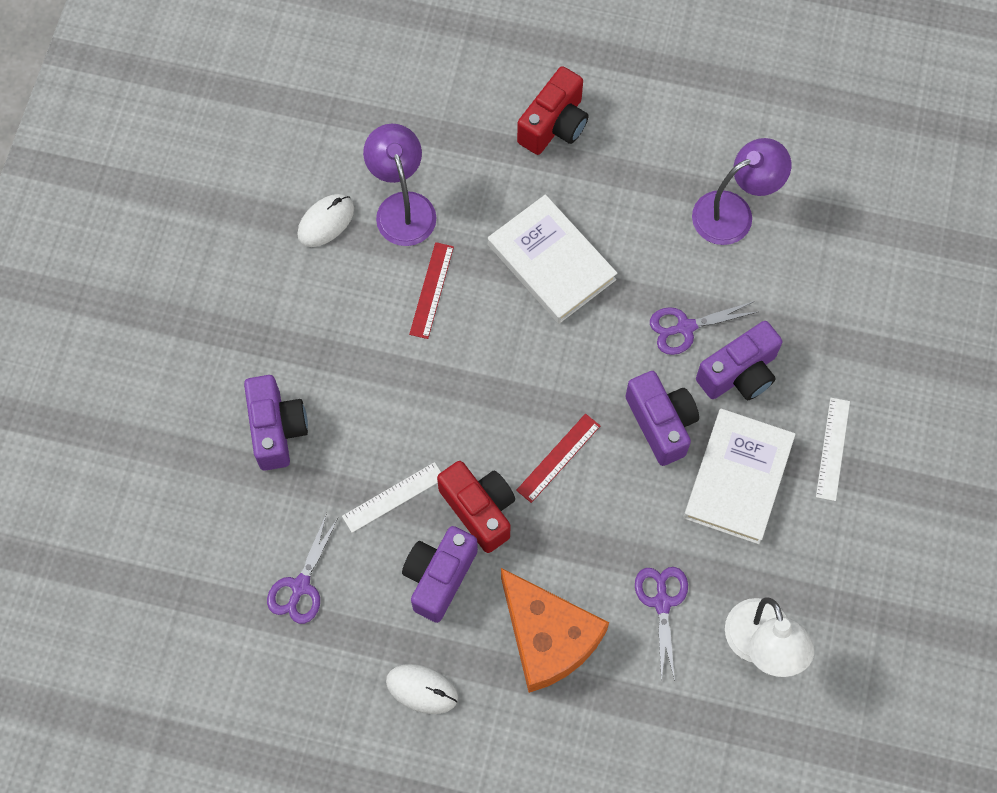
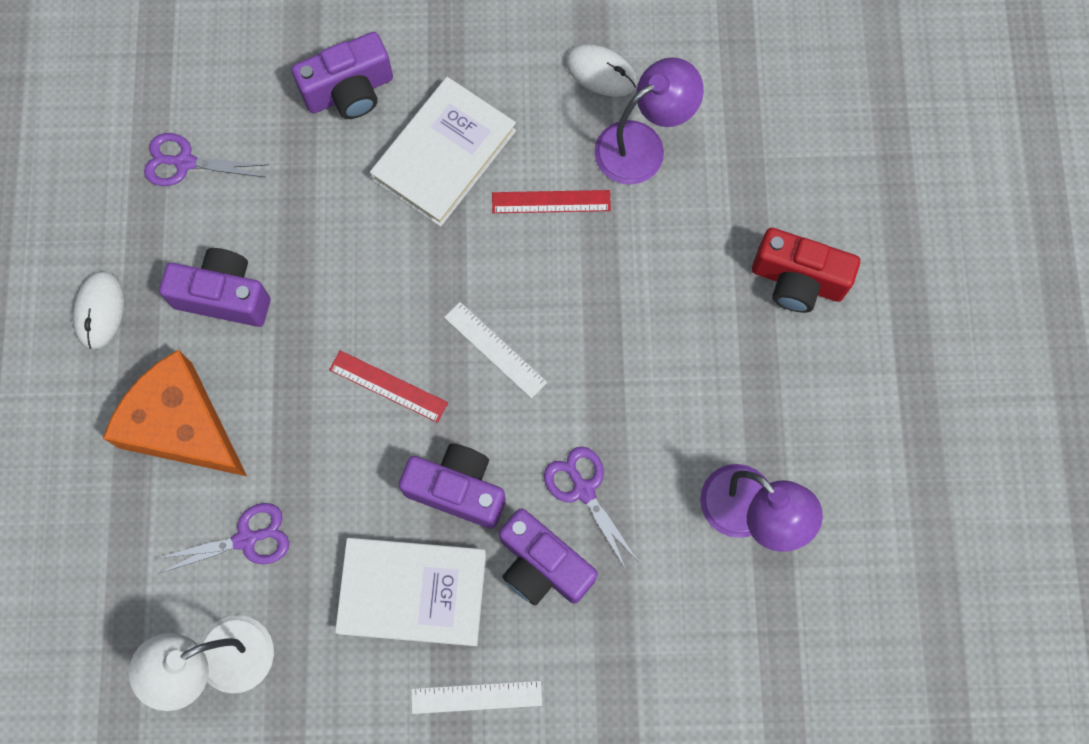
camera: 75 degrees right, 5 degrees up
(393, 497) = (302, 226): white ruler -> white ruler (495, 349)
(479, 509) = (309, 318): red camera -> none
(548, 637) = (182, 425): orange cheese -> orange cheese turned 90 degrees clockwise
(551, 262) = (622, 320): white book -> white book (444, 155)
(661, 423) = (457, 489): purple camera -> purple camera turned 120 degrees counterclockwise

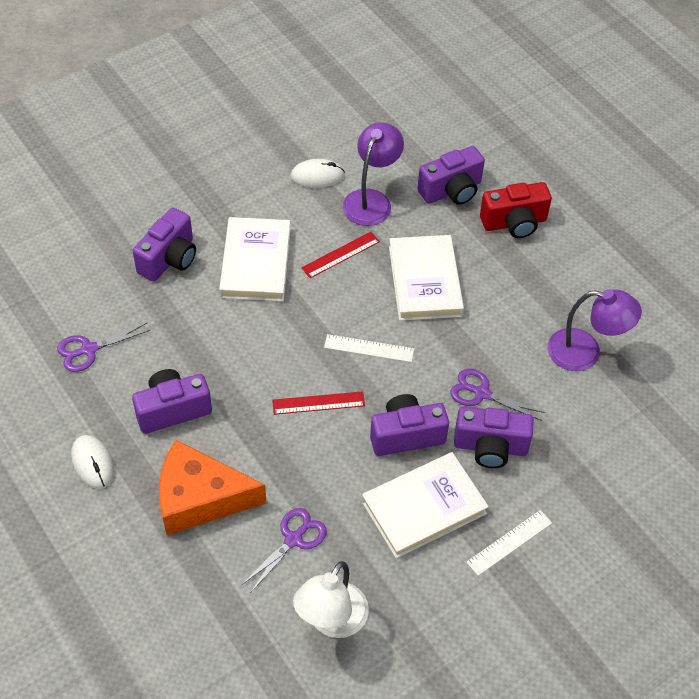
camera: 35 degrees left, 20 degrees down
(625, 298) = (424, 281): none -> white book
(752, 188) = (451, 190): none -> purple camera

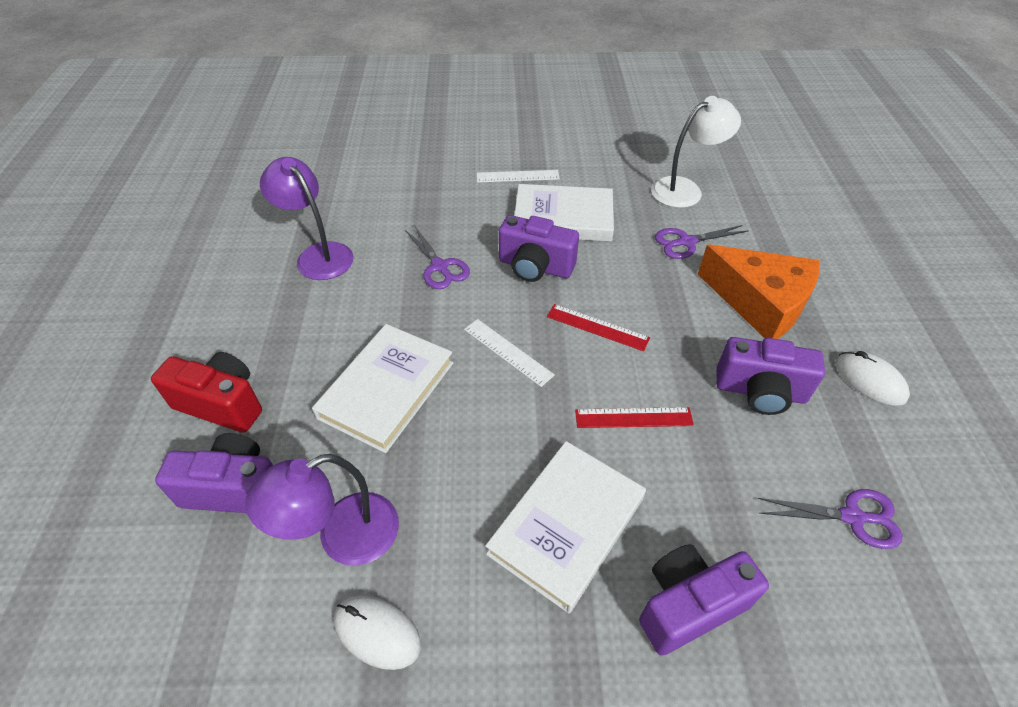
camera: 145 degrees left, 5 degrees down
(92, 463) = (870, 380): white mouse -> white mouse turned 45 degrees counterclockwise
(340, 255) = (450, 475): red ruler -> red ruler (633, 417)
(490, 447) = (473, 230): purple camera -> none

